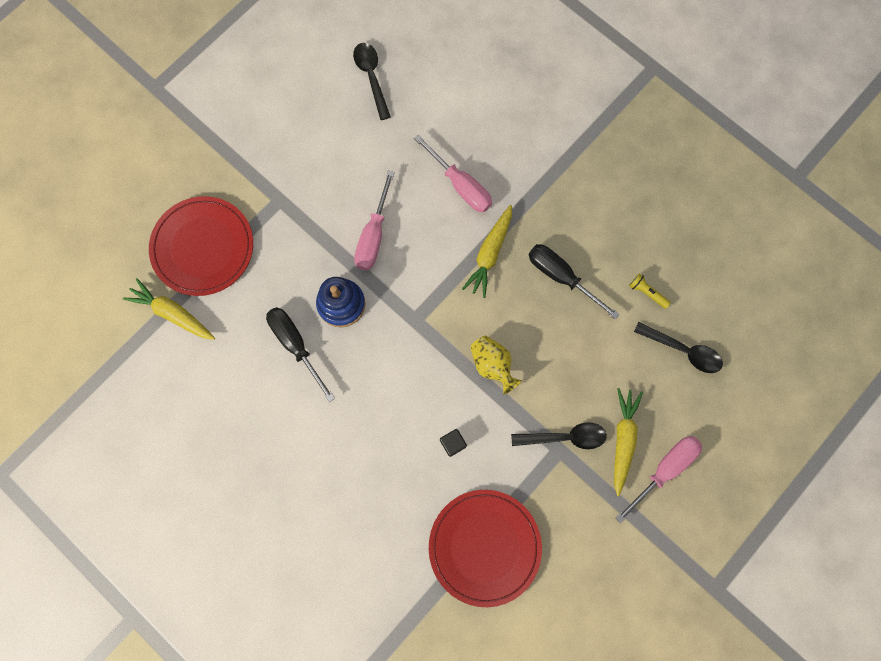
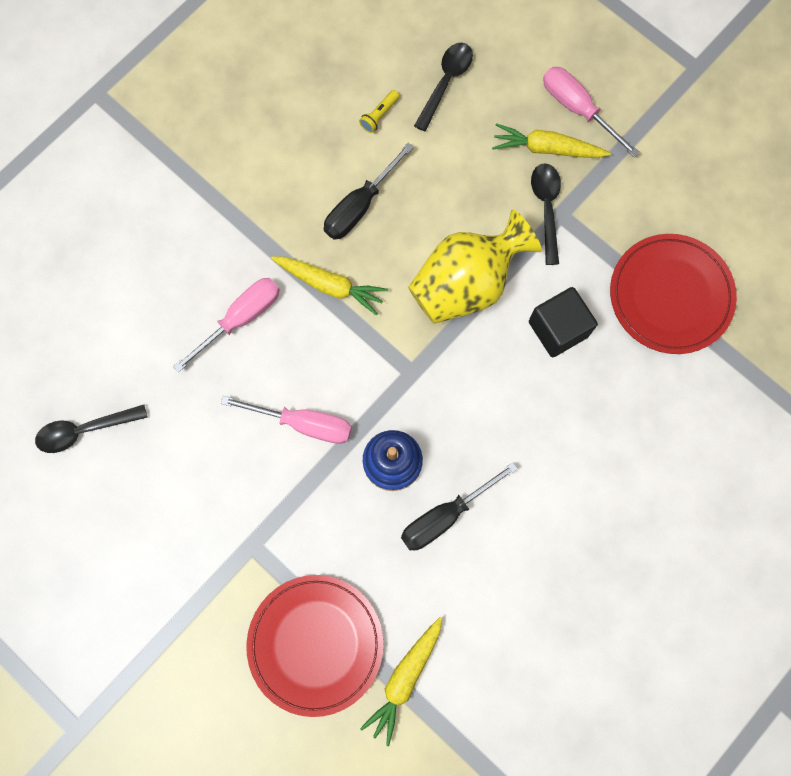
camera: 90 degrees left, 0 degrees up
(453, 443) = (558, 329): black cube -> black cube, size x1.97
(492, 365) = (466, 284): yellow vase -> yellow vase, size x1.87

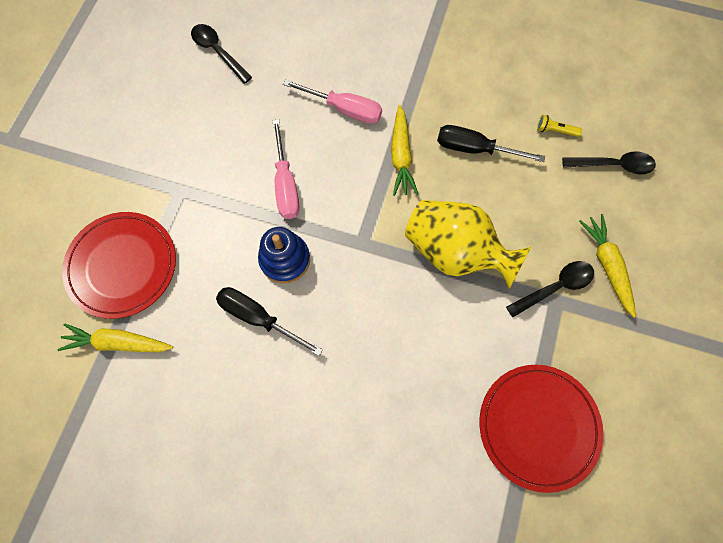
camera: 65 degrees right, 5 degrees down
(558, 329) = (456, 341): black cube -> none
(577, 109) = (657, 275): pink screwdriver -> none

